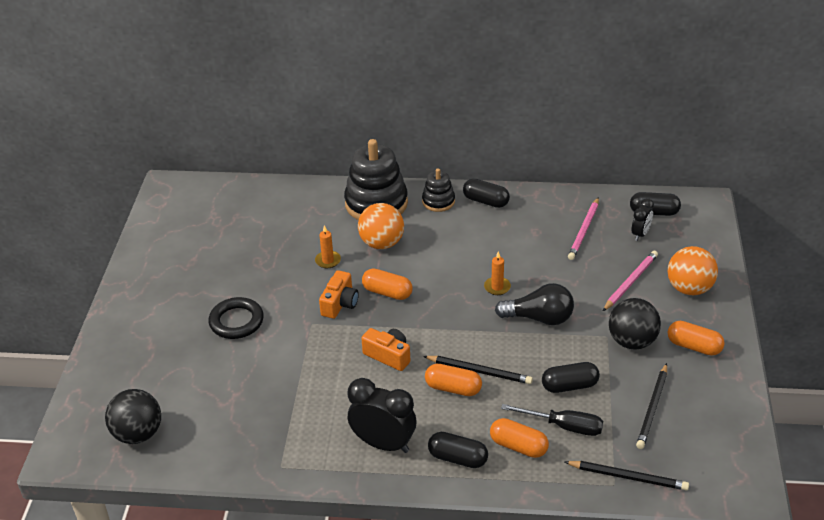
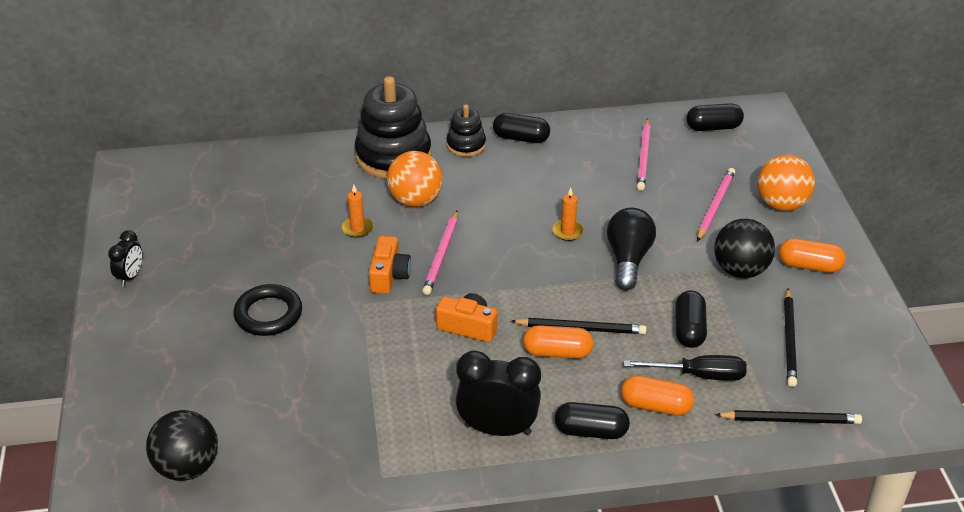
camera: 15 degrees left, 0 degrees up
(387, 292) = (441, 255): orange capsule -> pink pencil
(539, 318) = (628, 259): black light bulb -> black light bulb turned 75 degrees counterclockwise
(569, 386) = (689, 329): black capsule -> black capsule turned 60 degrees counterclockwise
(640, 234) = (707, 152): black clock -> black clock (130, 276)

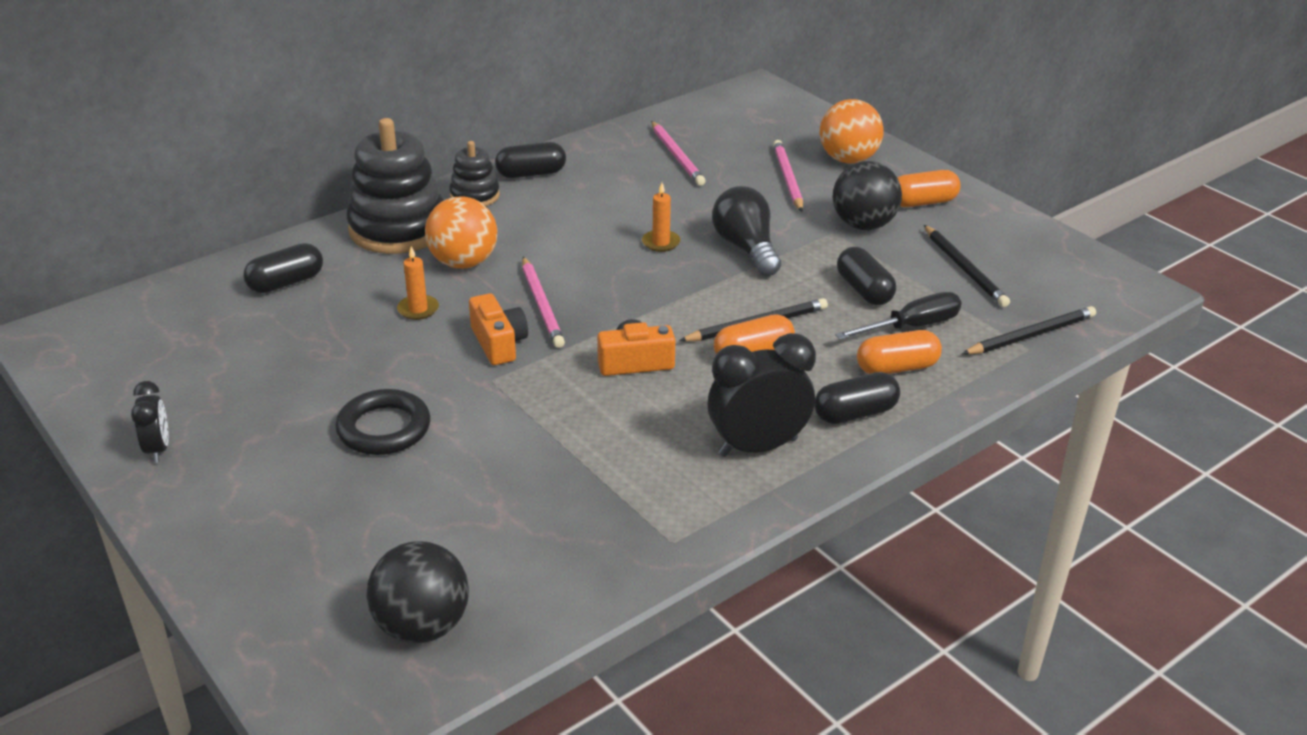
camera: 30 degrees left, 5 degrees down
(713, 127) = (722, 113): black capsule -> black capsule (286, 283)

